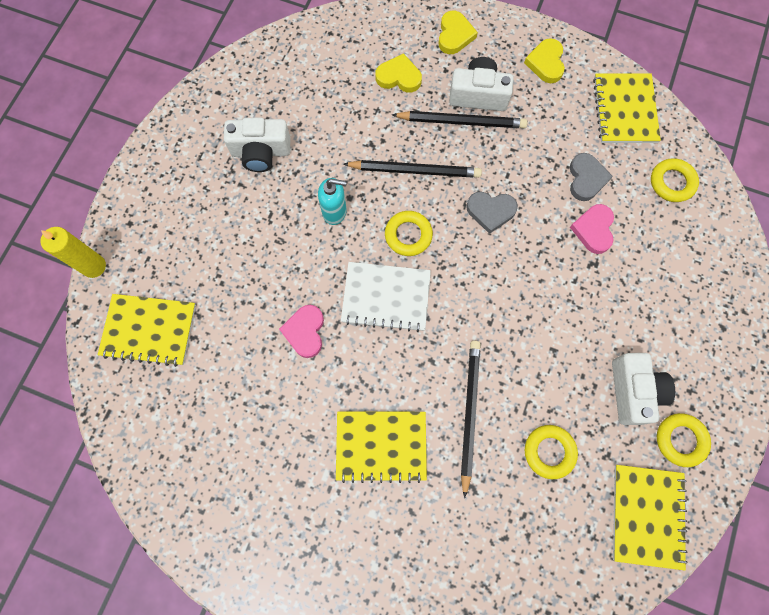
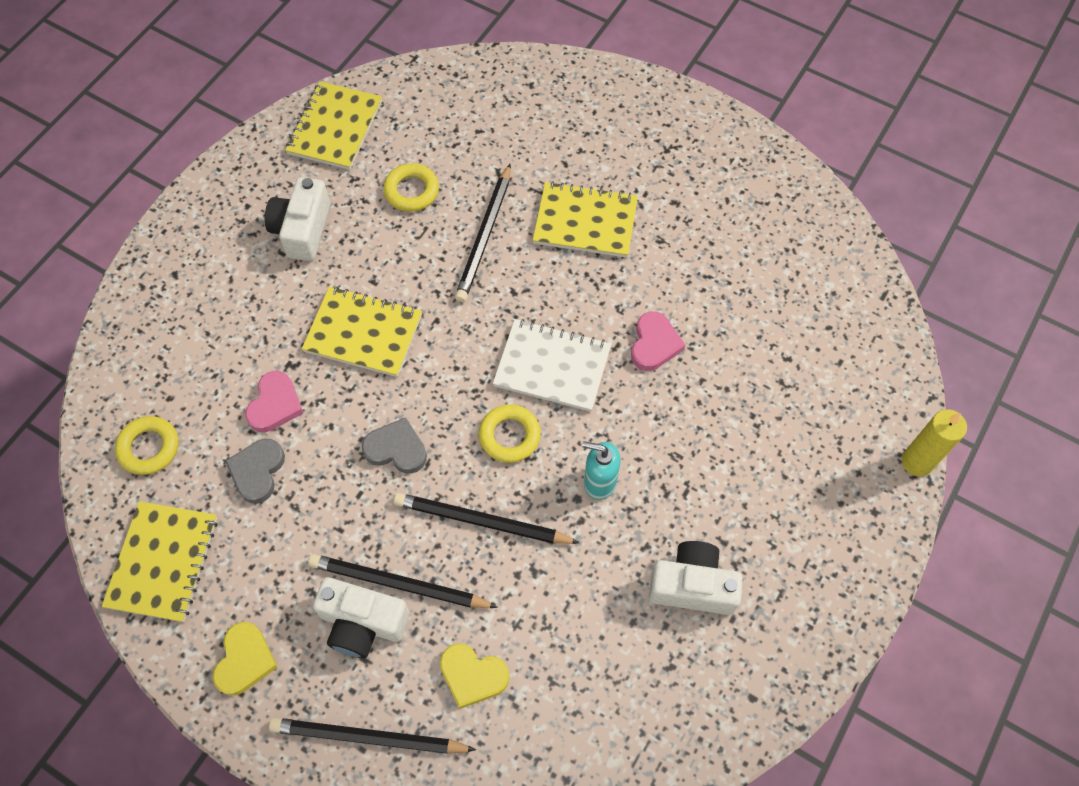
camera: 170 degrees left, 10 degrees down
(149, 330) = (841, 375): yellow notebook -> yellow notebook (363, 333)
(454, 35) = (368, 738): yellow heart -> black pencil
(680, 440) = (273, 181): yellow ring -> none

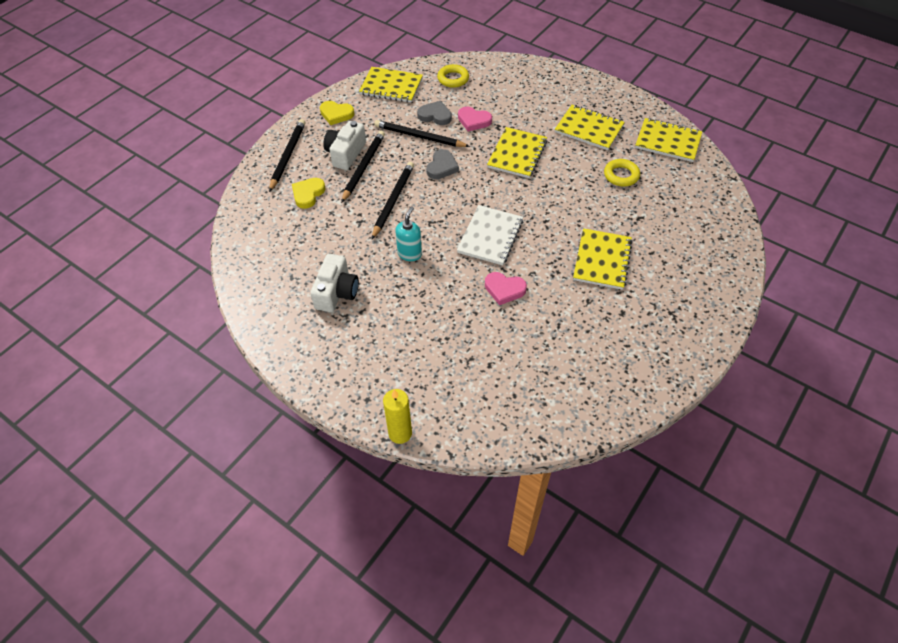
camera: 95 degrees right, 10 degrees down
(302, 230) = (589, 129): white camera -> yellow notebook
(485, 236) = (588, 209): black pencil -> black pencil (419, 137)
(509, 436) = (445, 214): yellow ring -> none

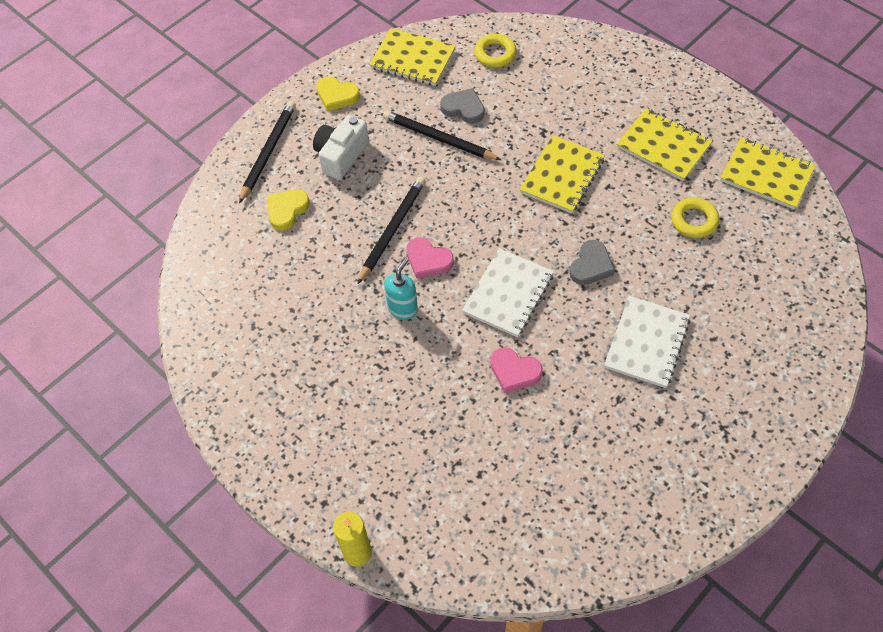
camera: 10 degrees right, 5 degrees up
(336, 292) = (305, 353): white camera -> none
(363, 167) = (361, 177): black pencil -> none
(442, 167) = (461, 186): grey heart -> grey heart (591, 266)
(473, 121) = (513, 120): pink heart -> pink heart (428, 260)
(602, 260) = (646, 343): yellow notebook -> white notebook

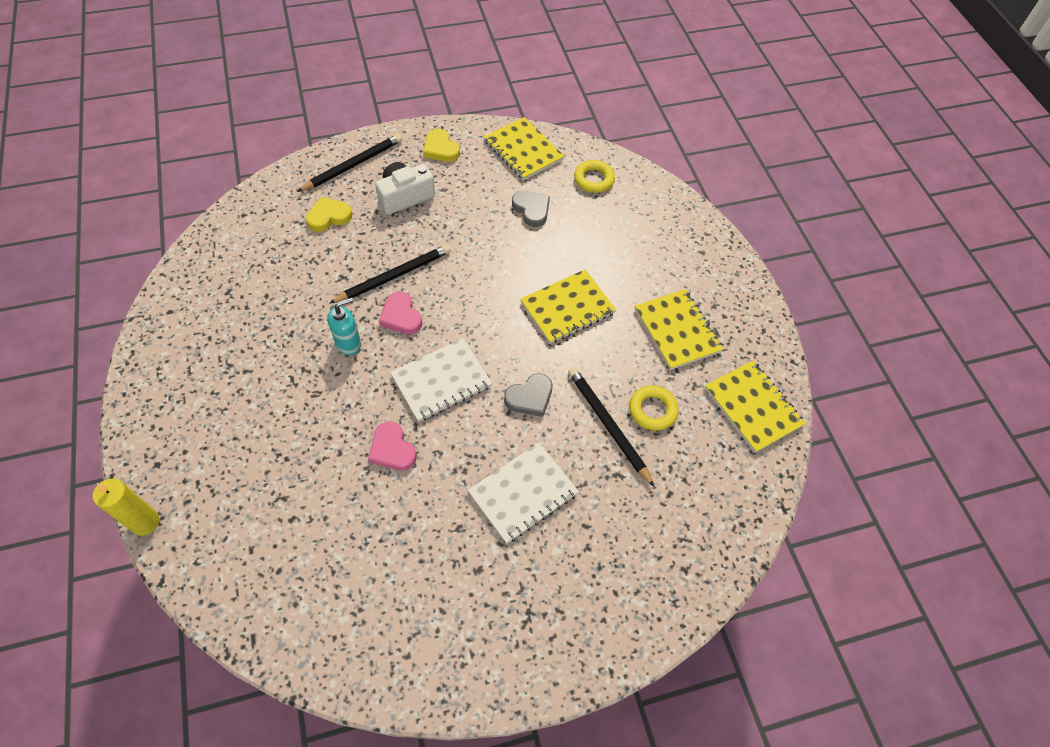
camera: 25 degrees right, 0 degrees up
(438, 138) = (491, 223): black pencil -> black pencil (607, 425)

